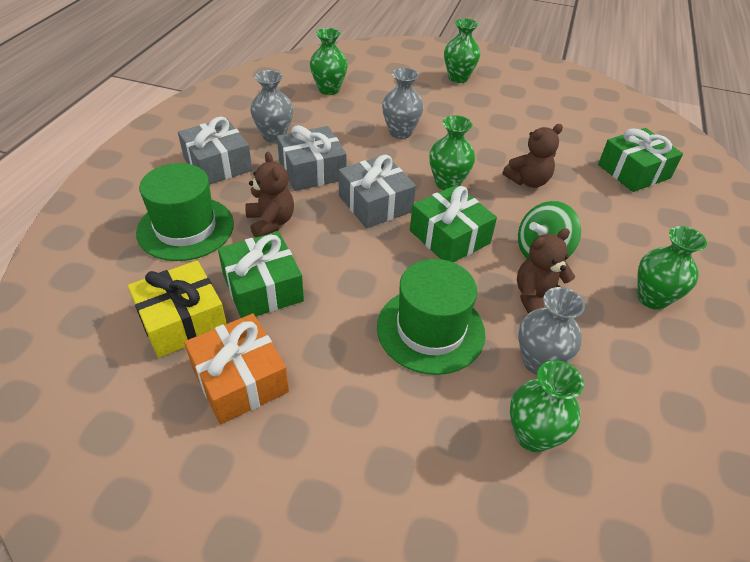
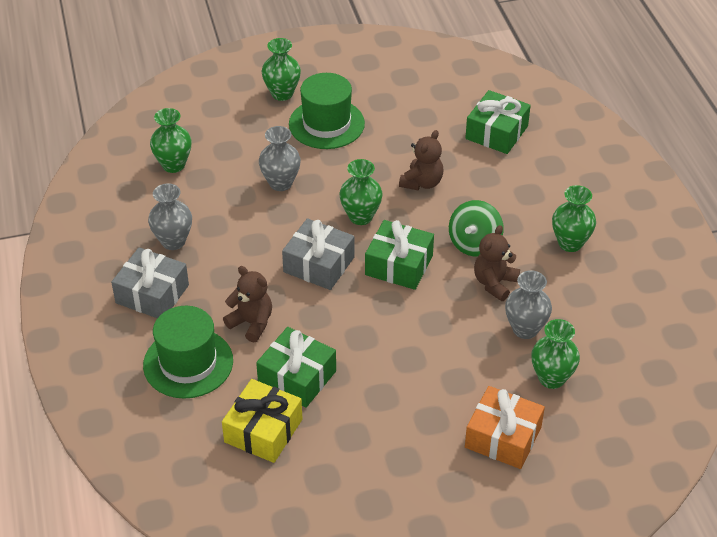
camera: 30 degrees left, 0 degrees up
(240, 379) = (343, 445): orange gift -> orange gift (503, 437)
(312, 171) = (240, 259): grey gift -> none
(430, 329) = (440, 344): green hat -> green hat (326, 124)

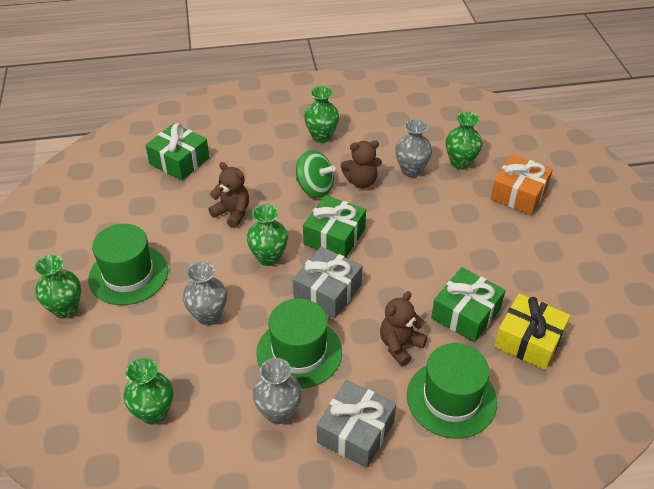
camera: 85 degrees left, 0 degrees up
(240, 249) = (299, 352): none -> green hat
(494, 283) = (361, 181): brown teddy bear -> brown teddy bear turned 45 degrees counterclockwise

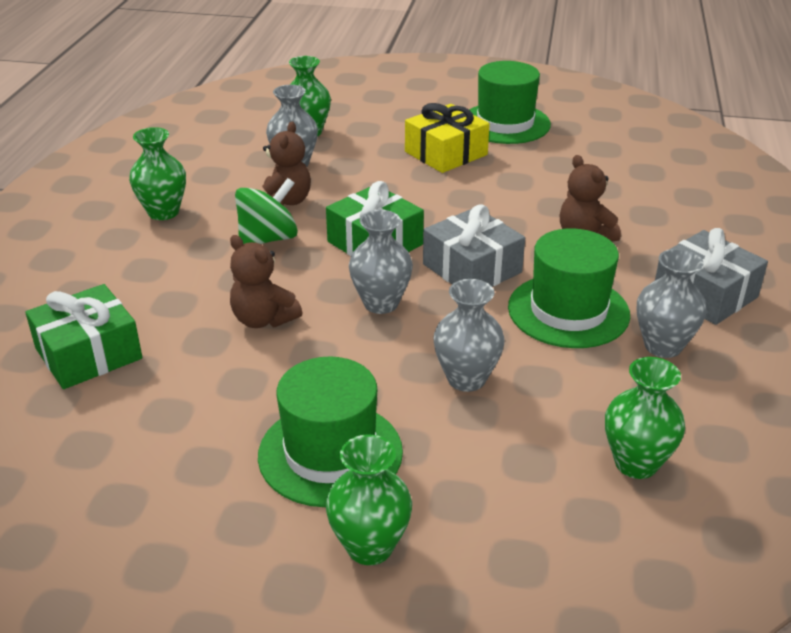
camera: 70 degrees left, 10 degrees down
(232, 213) = (263, 319): brown teddy bear -> brown teddy bear turned 105 degrees counterclockwise
(269, 257) = (381, 303): green vase -> grey vase
(451, 398) = (672, 223): green hat -> green hat (505, 123)
(466, 314) = (554, 186): green gift -> none
(519, 194) = (388, 113): orange gift -> none
(529, 340) = (606, 162): yellow gift -> yellow gift (446, 153)

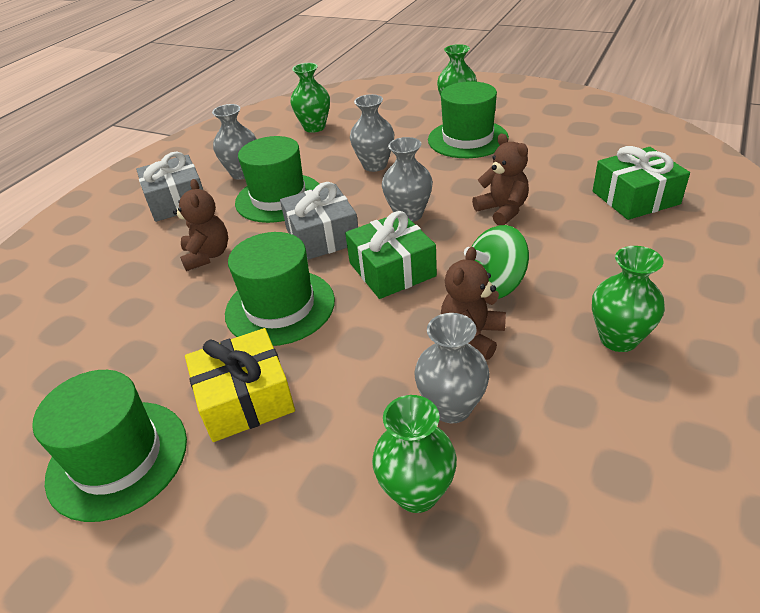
camera: 160 degrees left, 5 degrees up
(465, 204) = (280, 307): none -> green hat

